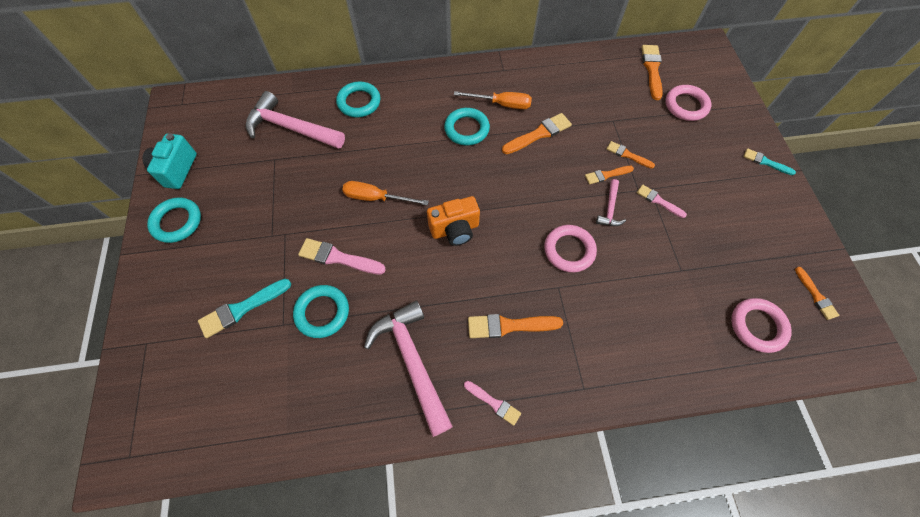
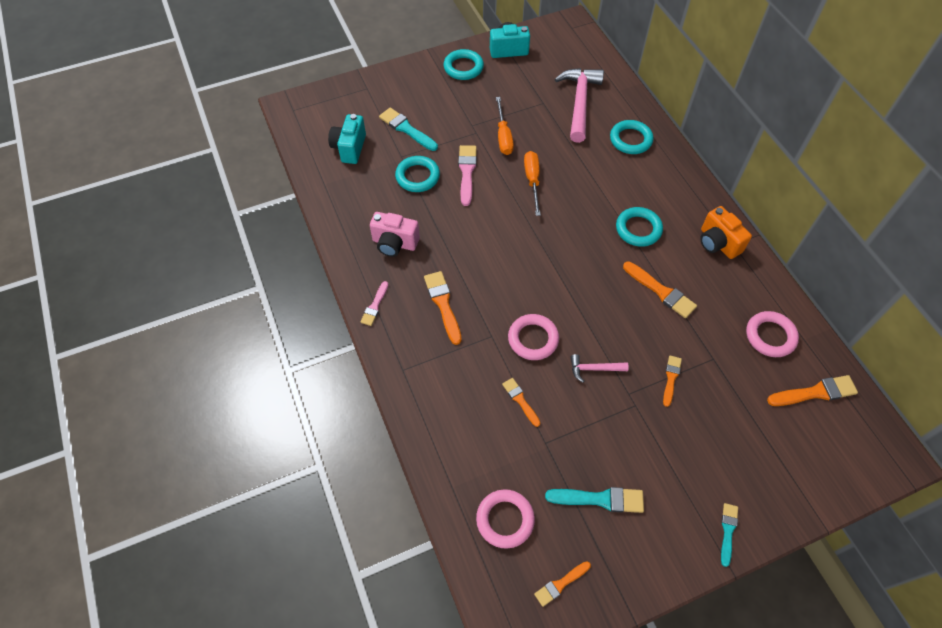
camera: 75 degrees right, 5 degrees down
(239, 387) = (349, 148): none -> turquoise camera
(412, 361) = (394, 243): pink hammer -> pink camera
(455, 229) = (522, 245): orange camera -> orange camera (718, 243)
(501, 104) = (684, 251): orange screwdriver -> orange screwdriver (503, 136)
(606, 175) = (635, 361): orange brush -> orange brush (520, 400)
(658, 201) = (622, 415): pink brush -> none
(686, 105) = (775, 435): pink ring -> pink ring (770, 336)
(738, 242) = (599, 499): none -> turquoise brush

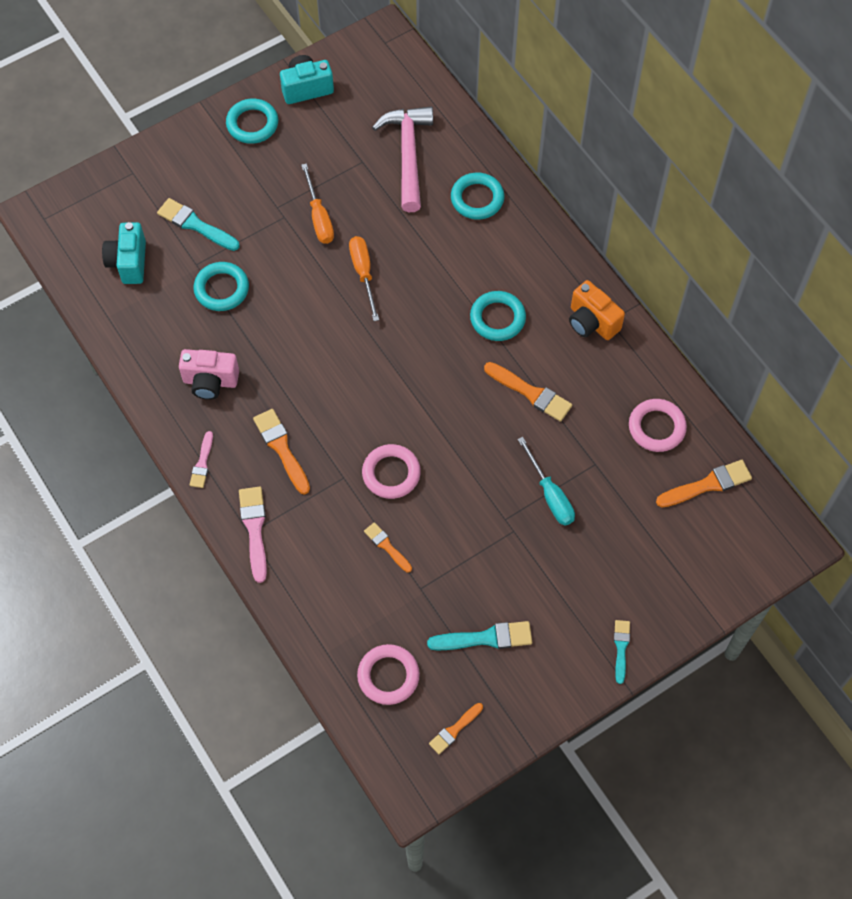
camera: 10 degrees left, 5 degrees up
(467, 172) = (281, 274): pink brush -> pink brush (254, 529)
(594, 369) = (464, 497): pink hammer -> none
(671, 378) = (550, 494): orange brush -> turquoise screwdriver

